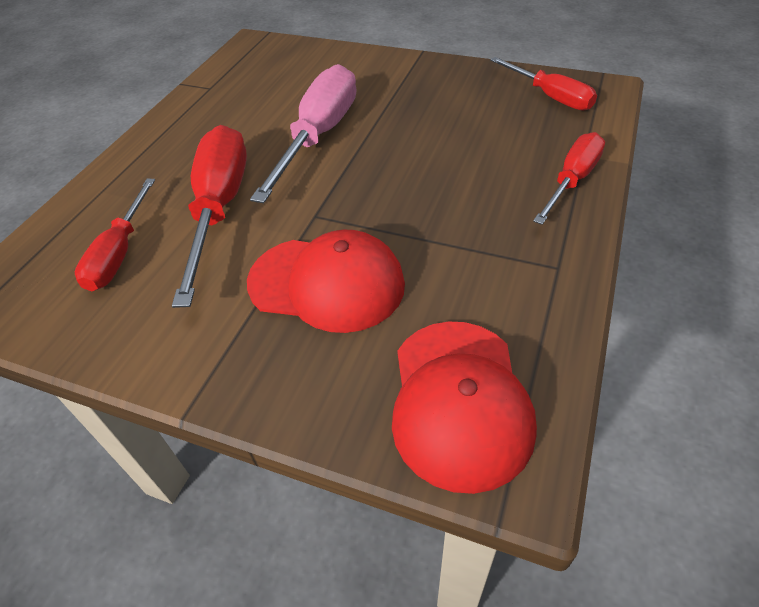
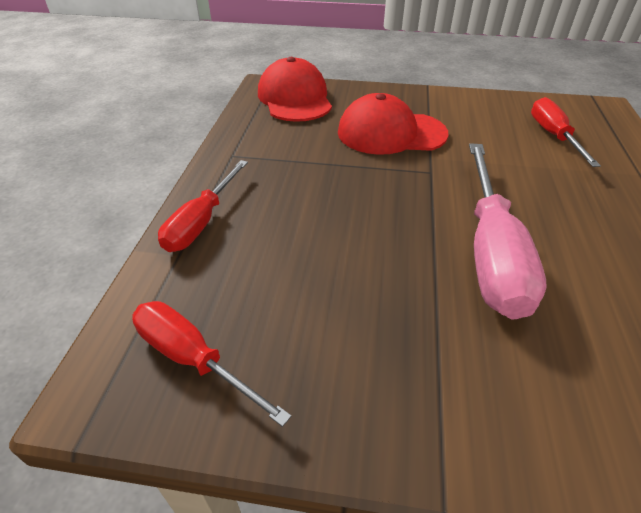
camera: 165 degrees right, 5 degrees down
(219, 208) = (516, 169): red screwdriver -> none

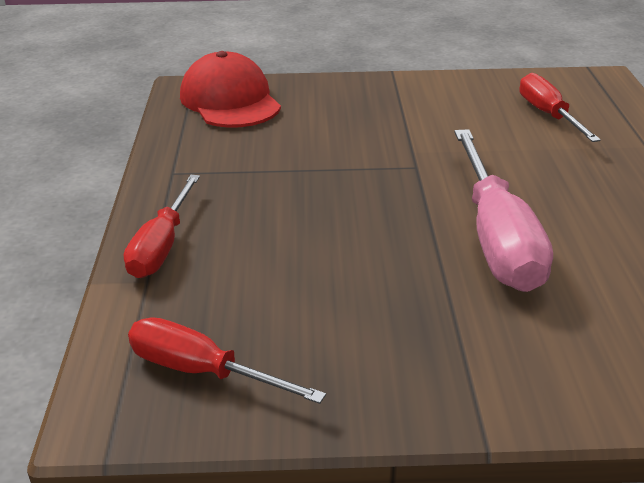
camera: 10 degrees left, 10 degrees down
(391, 133) = (360, 129): red cap -> none

